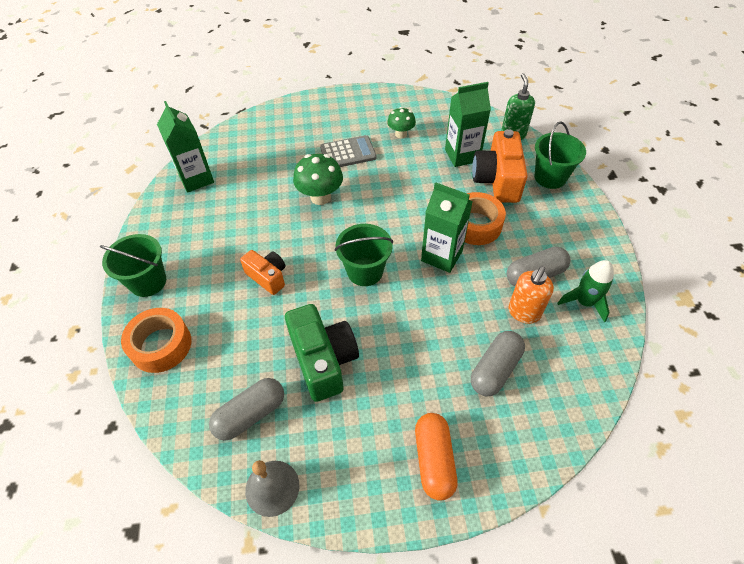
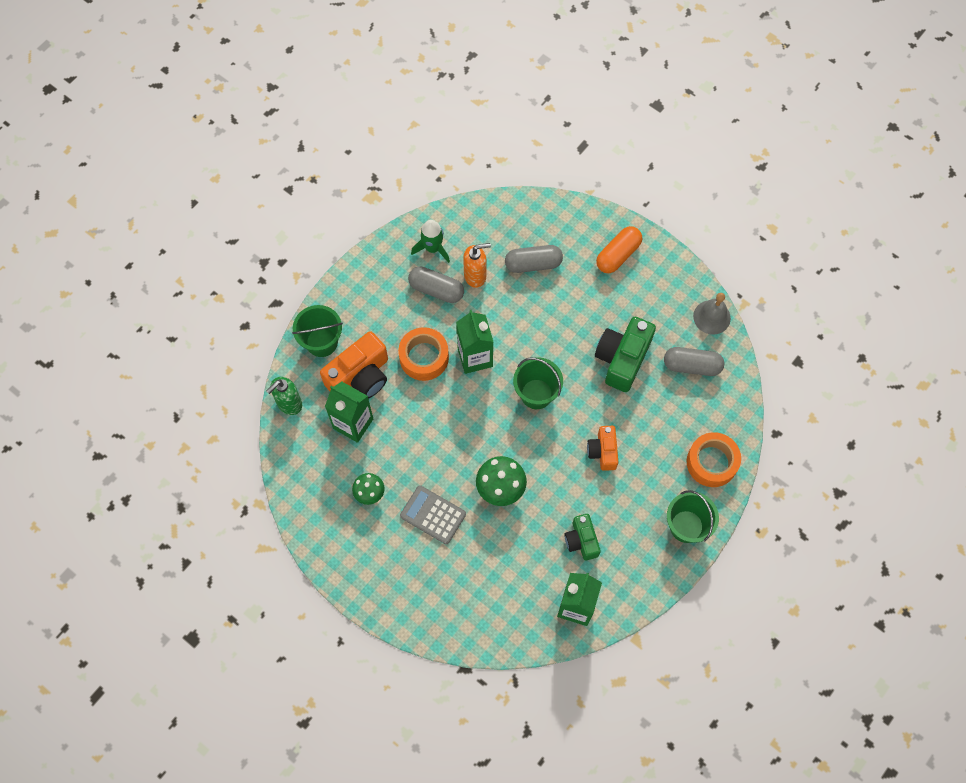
camera: 135 degrees left, 15 degrees up
(228, 213) = (581, 540): none -> green camera

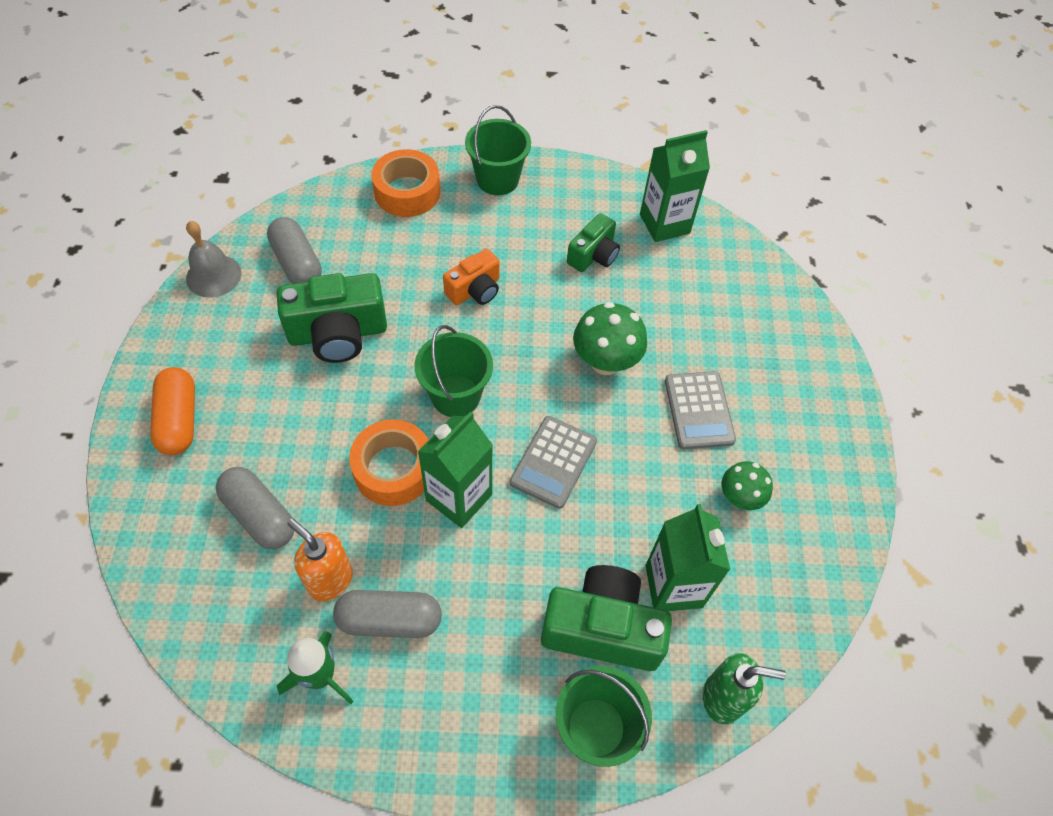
camera: 130 degrees left, 10 degrees down
(360, 376) = (602, 628): orange camera -> green camera
(424, 357) = (508, 562): orange tape -> orange tape (393, 469)
(436, 289) = (389, 620): grey capsule -> grey capsule turned 75 degrees counterclockwise
(460, 415) = (553, 462): none -> grey calculator
(618, 255) = (179, 420): orange capsule -> orange capsule turned 75 degrees clockwise

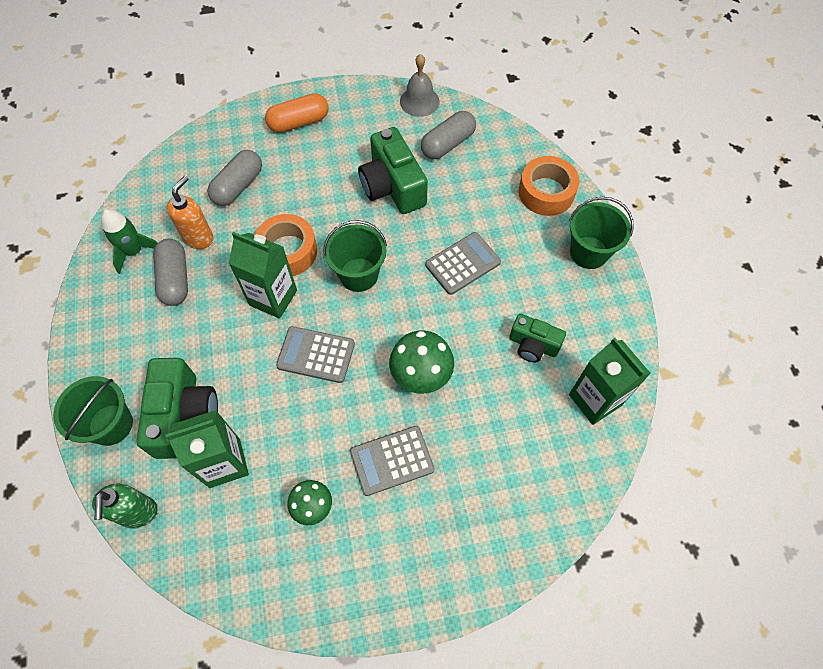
camera: 80 degrees right, 5 degrees up
(475, 290) = (463, 264): orange camera -> grey calculator

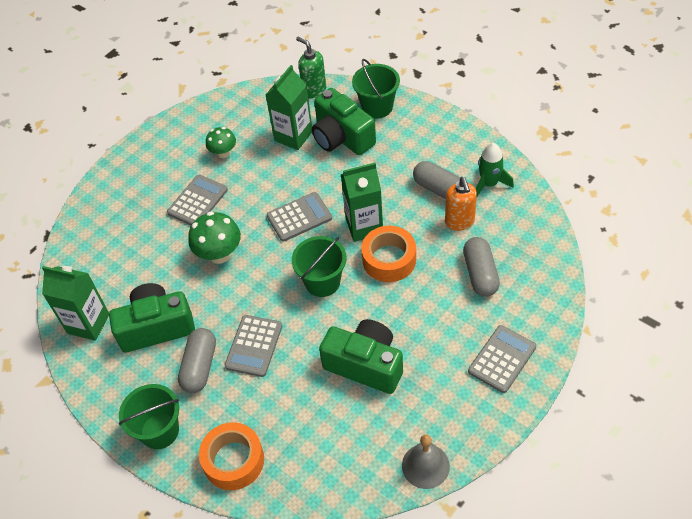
camera: 145 degrees right, 10 degrees down
(299, 122) = (502, 359): orange capsule -> grey calculator
(448, 144) = (358, 441): grey capsule -> grey capsule (199, 367)
(533, 345) = (156, 327): green camera -> green camera, size x1.68

